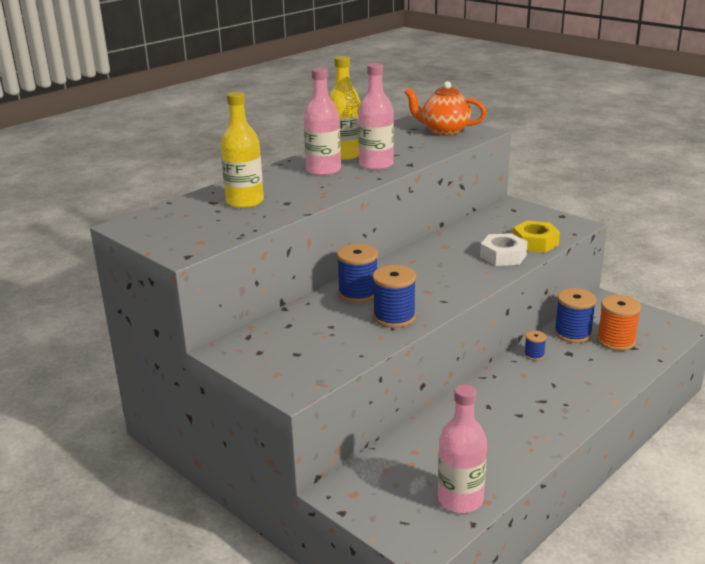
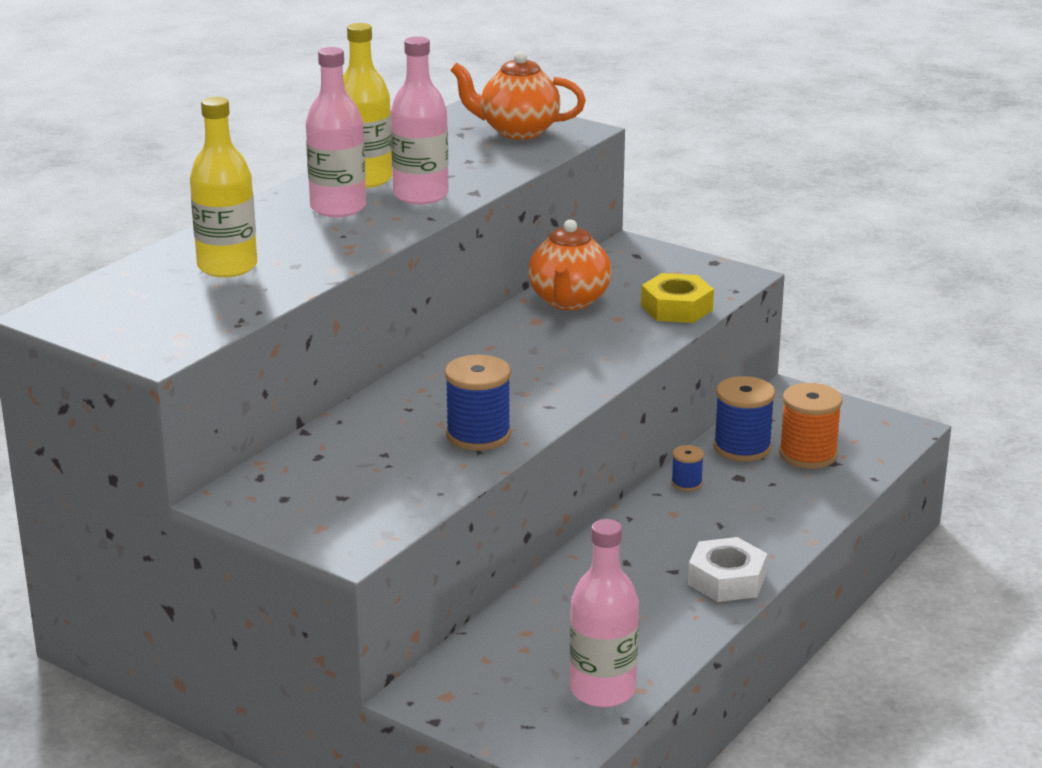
camera: 10 degrees left, 0 degrees up
(358, 293) = (415, 402): blue spool -> none
(467, 235) = (569, 301): none -> orange teapot
(503, 256) = (629, 331): white nut -> white nut (726, 580)

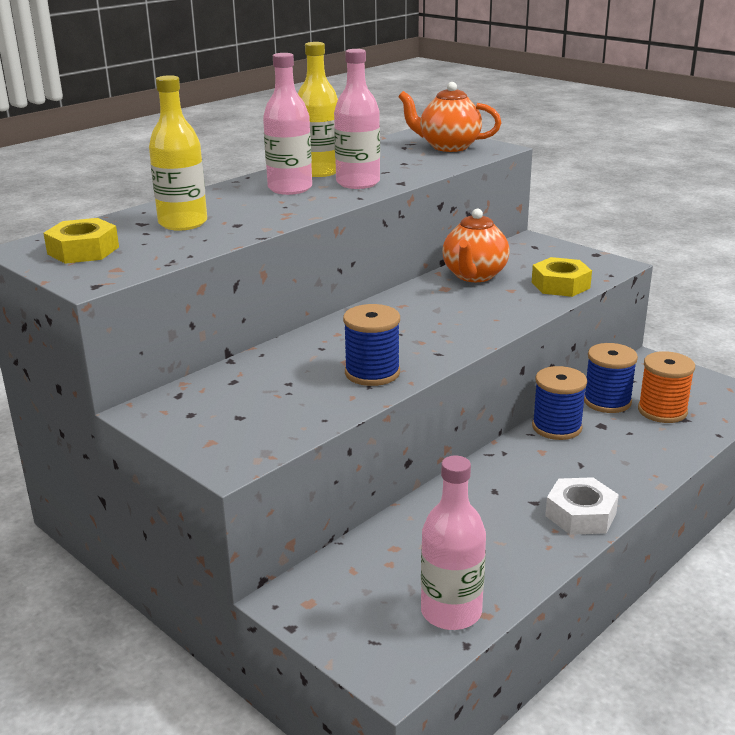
camera: 10 degrees right, 0 degrees up
(125, 312) = (83, 250): none -> yellow nut
(686, 483) = (556, 427): blue spool -> blue spool, size x1.92

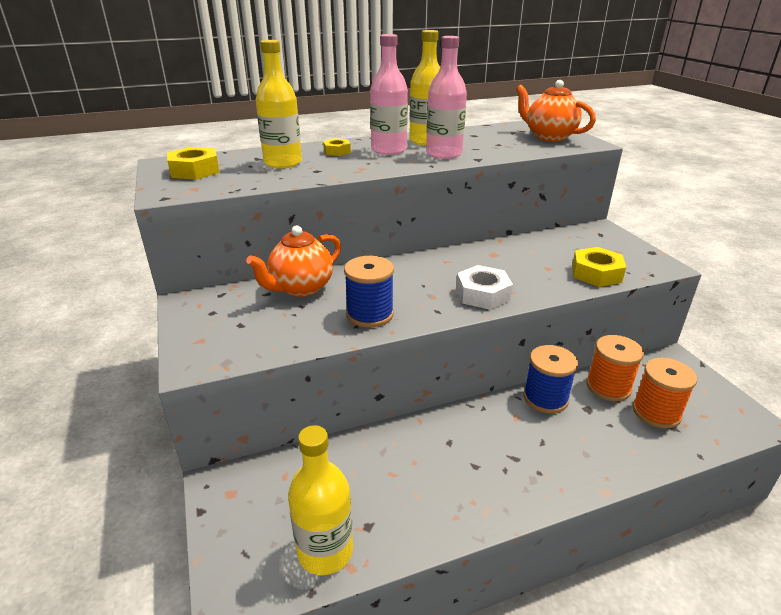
camera: 25 degrees right, 5 degrees up
(230, 199) = (337, 151): none -> yellow nut
(451, 612) = (325, 551): pink bottle -> yellow bottle
(474, 276) = (527, 249): orange teapot -> orange teapot (301, 288)
(580, 514) = (507, 494): white nut -> white nut (482, 294)
(607, 401) = (608, 387): blue spool -> orange spool

